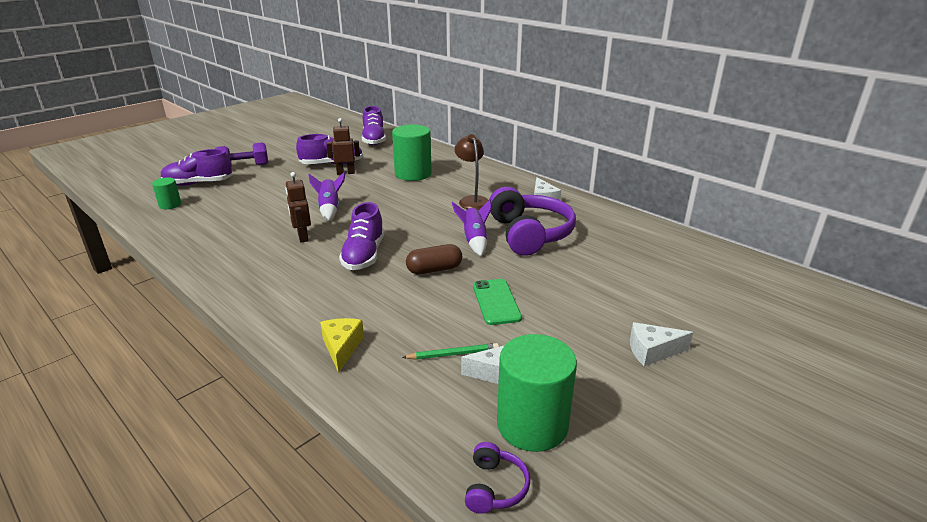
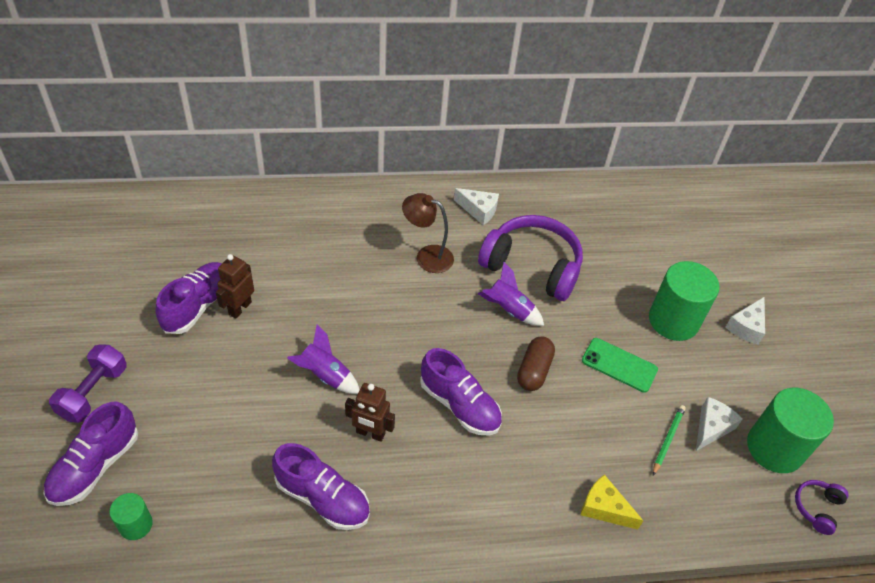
camera: 55 degrees left, 20 degrees up
(374, 140) = (167, 226): purple shoe -> purple shoe (322, 498)
(413, 174) = (312, 256): green cylinder -> green cylinder (673, 320)
(495, 487) = (817, 508): purple headphones -> purple headphones turned 105 degrees counterclockwise

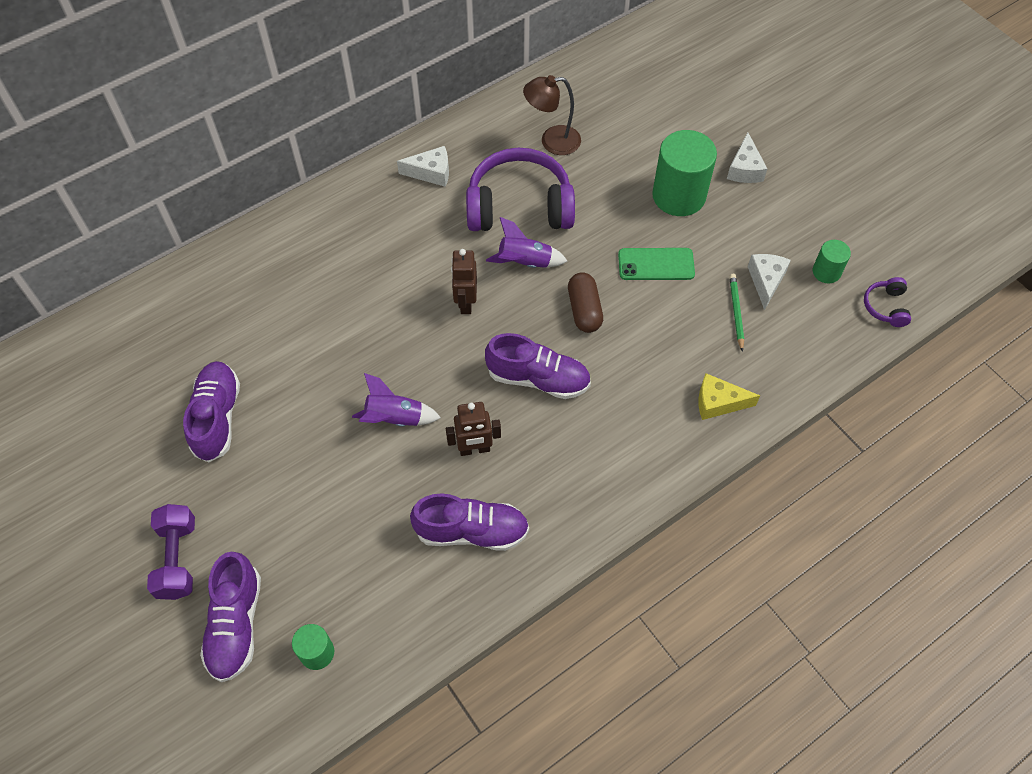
camera: 25 degrees left, 10 degrees up
(240, 308) = (262, 397): brown robot -> brown robot (465, 303)
(427, 256) = (412, 247): brown lamp -> brown lamp (552, 141)
(774, 448) = (826, 272): green cylinder -> green cylinder, size x0.51

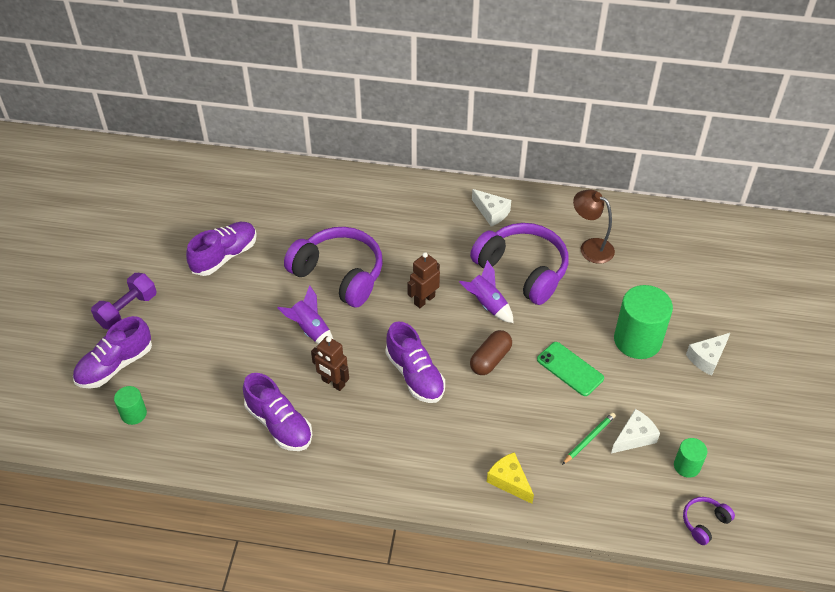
camera: 45 degrees right, 10 degrees down
(358, 342) = (339, 274): none -> purple headphones

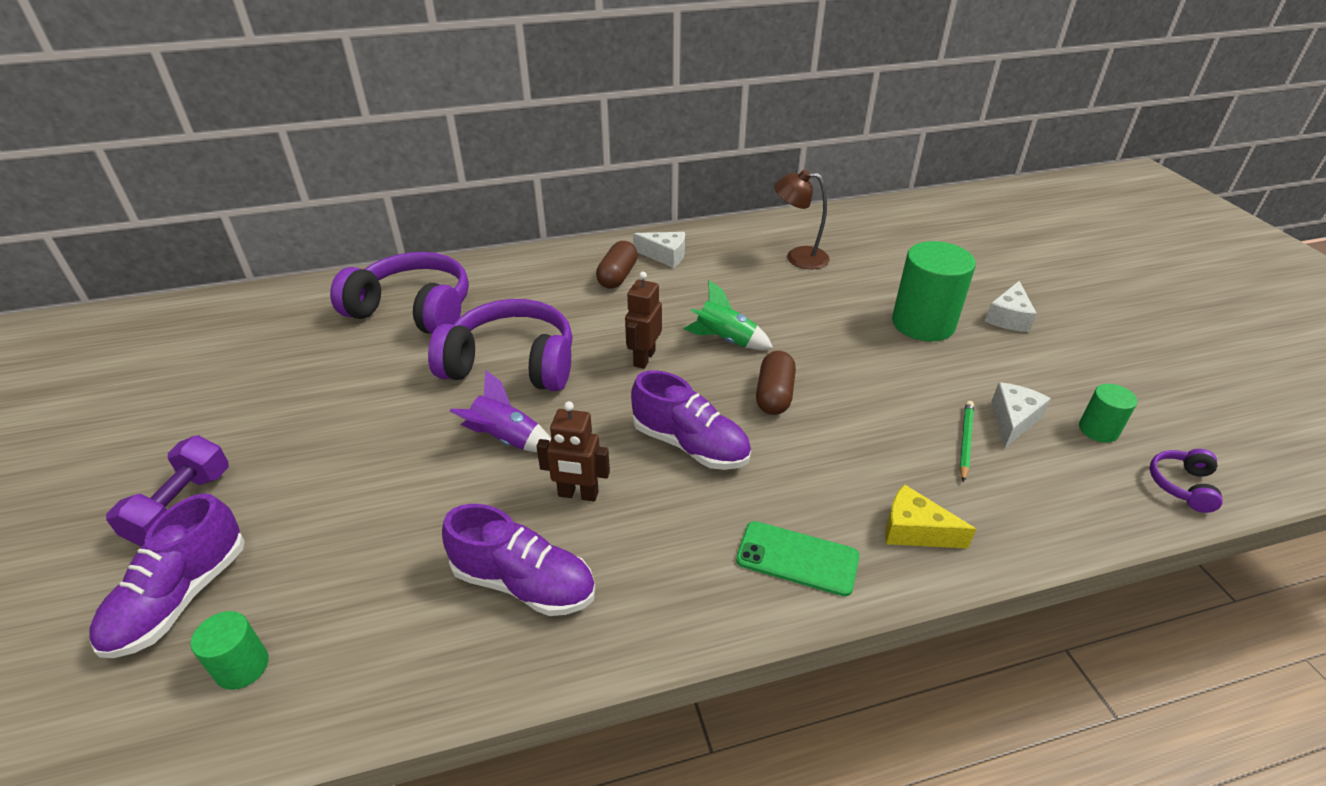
camera: 25 degrees left, 10 degrees down
(224, 256) = (328, 390): purple shoe -> none
(446, 221) = (617, 276): none -> brown capsule
(487, 304) = (725, 340): purple rocket -> green rocket
(523, 270) = (741, 296): purple headphones -> purple headphones (413, 310)
(570, 369) = (876, 374): green phone -> green phone (797, 558)

